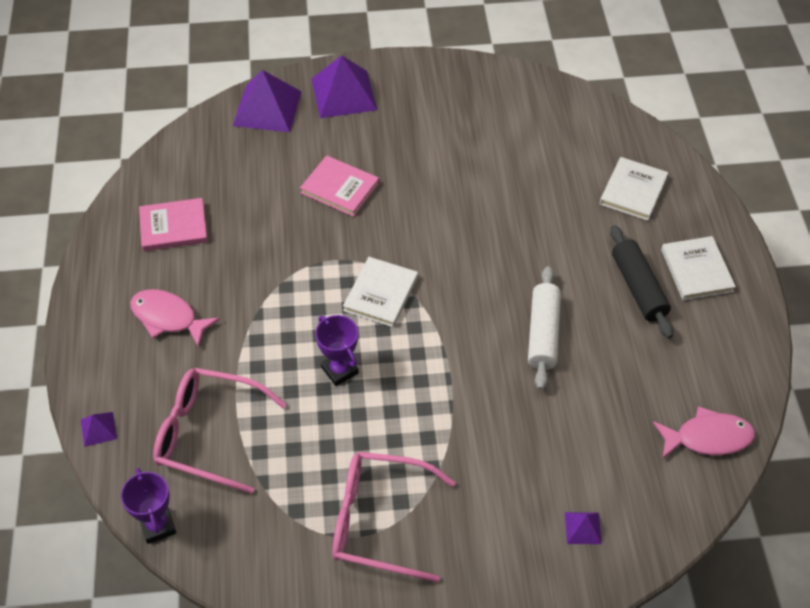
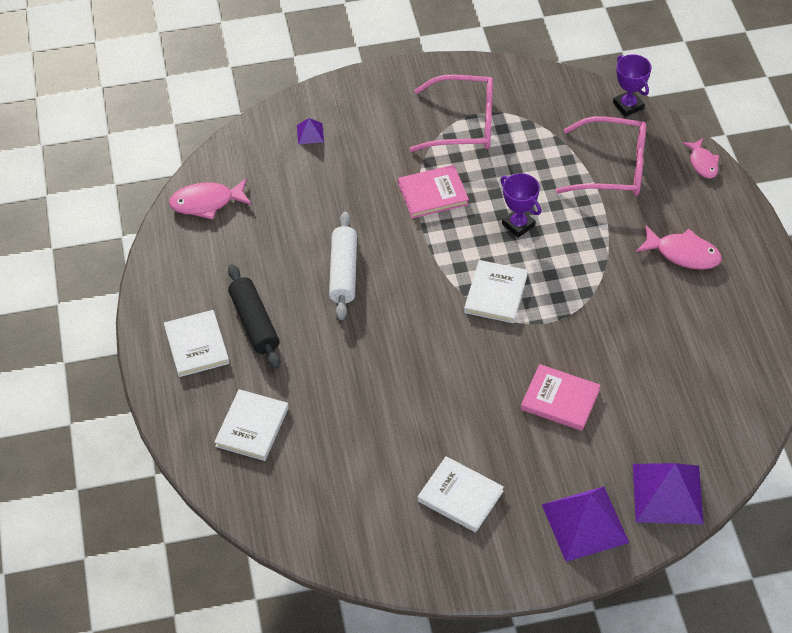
camera: 175 degrees right, 0 degrees up
(98, 429) = (702, 163): purple pyramid -> pink fish
(173, 227) = (714, 340): pink book -> pink book (433, 194)
(445, 121) = (460, 496): none -> white book

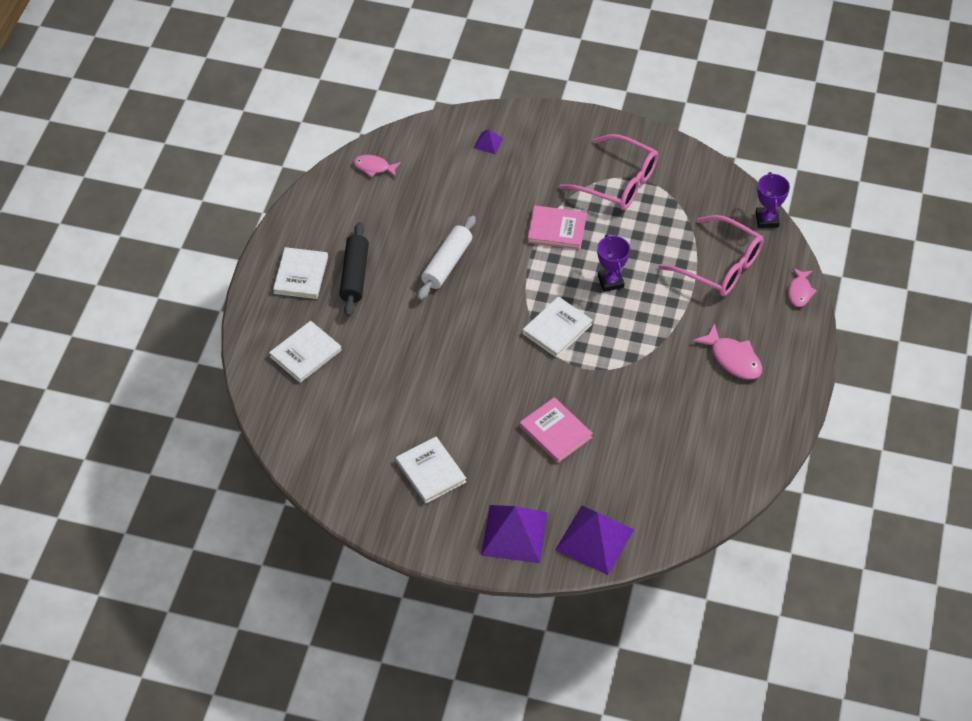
camera: 25 degrees right, 0 degrees up
(206, 202) = (374, 167): pink fish -> pink fish, size x0.66

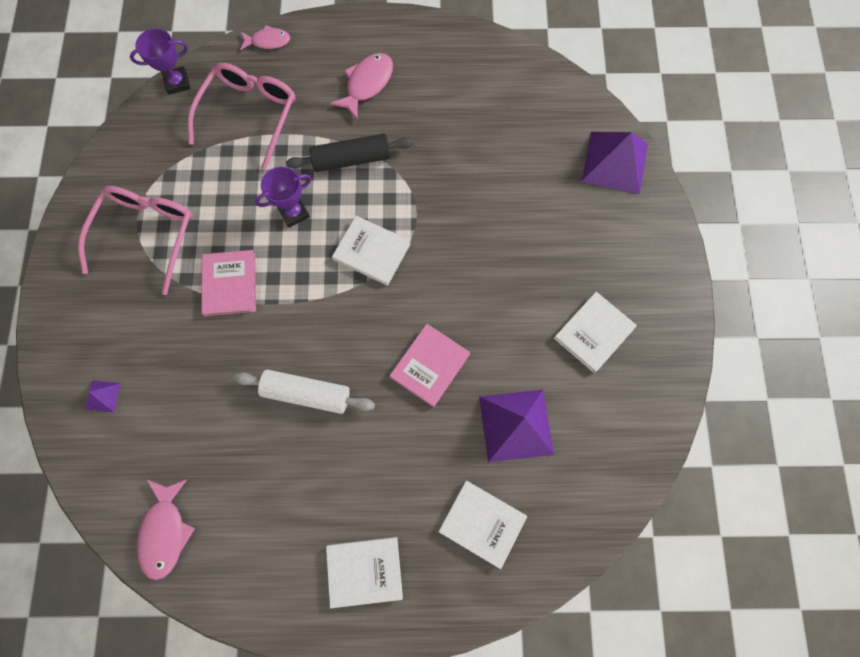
camera: 105 degrees left, 20 degrees up
(354, 275) = (349, 501): black rolling pin -> black rolling pin (351, 159)
(374, 167) = (165, 532): pink fish -> pink fish, size x1.51
(514, 533) = (635, 234): purple pyramid -> purple pyramid (516, 425)
(555, 432) = (504, 223): pink book -> pink book (430, 365)

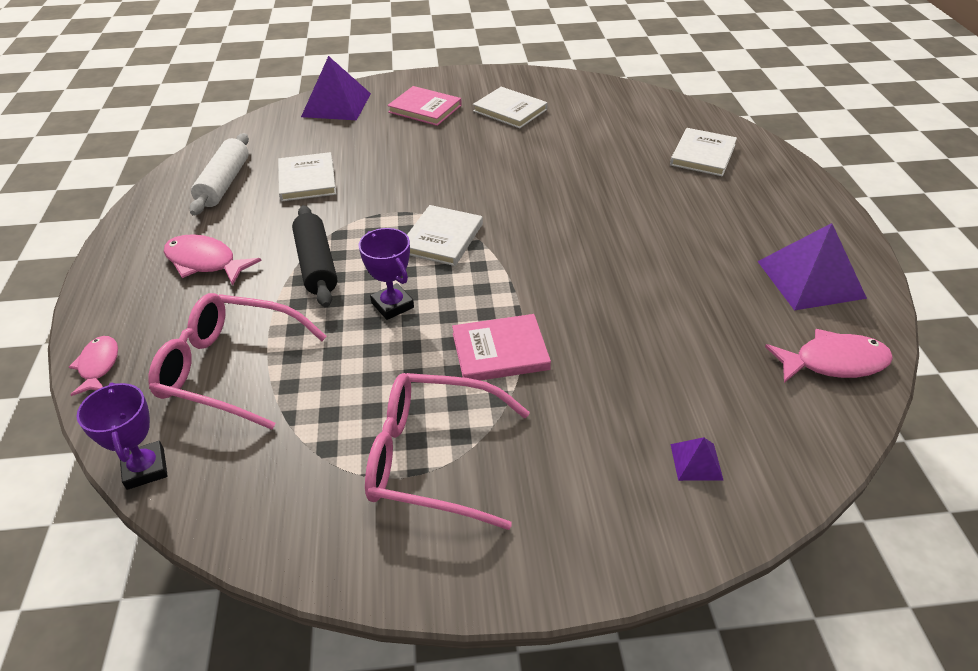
camera: 95 degrees left, 30 degrees down
(307, 393) = (623, 269): white rolling pin -> white rolling pin (224, 183)
(364, 571) = (782, 214): white book -> white book (307, 180)
(430, 365) = (565, 191): pink book -> pink book (425, 109)
(516, 425) = (607, 143): purple pyramid -> purple pyramid (810, 279)

